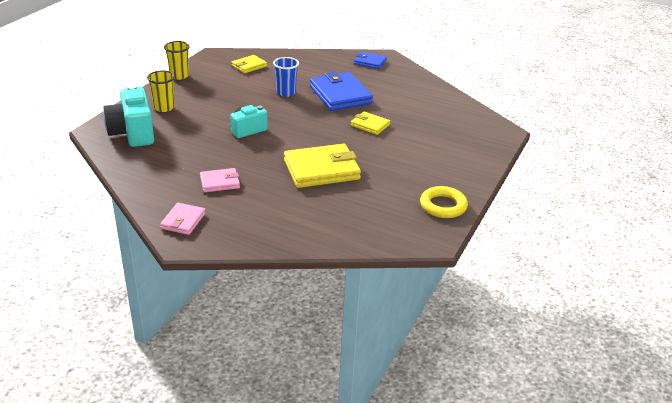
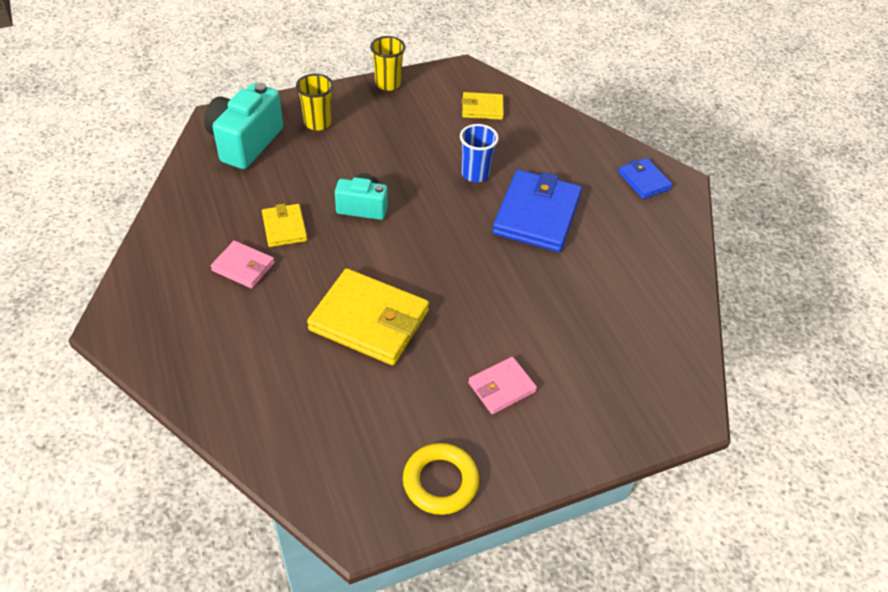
camera: 40 degrees right, 15 degrees up
(183, 221) = (147, 297): pink wallet -> pink wallet (501, 387)
(370, 125) = (513, 286): yellow wallet -> yellow wallet (284, 228)

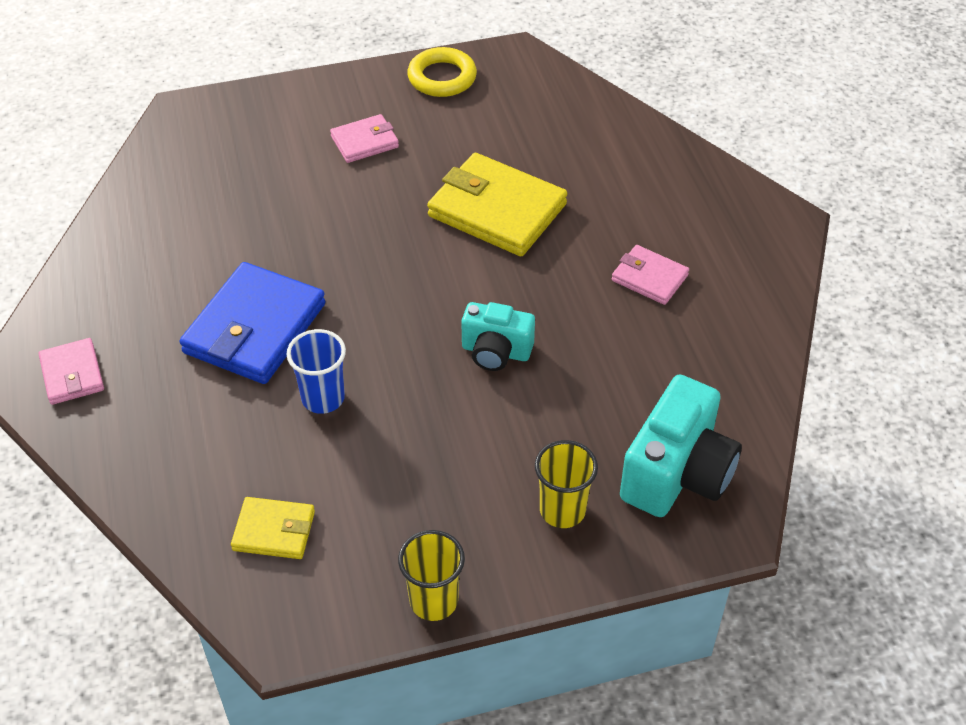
camera: 170 degrees left, 0 degrees up
(284, 228) = (602, 327): yellow wallet -> none
(644, 181) = (72, 374): blue wallet -> pink wallet

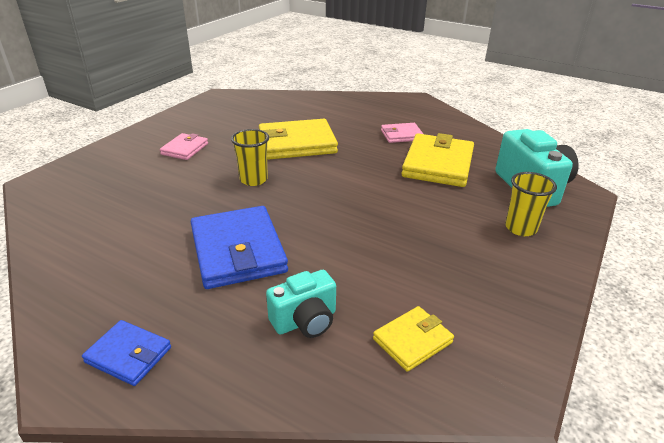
camera: 45 degrees left, 15 degrees down
(72, 374) = (128, 355): pink wallet -> blue wallet
(323, 398) = (332, 258): blue cup -> none
(434, 601) = (545, 306): yellow cup -> yellow cup (253, 179)
(442, 77) = (192, 114): yellow ring -> none
(496, 352) = (385, 190): turquoise camera -> turquoise camera (305, 321)
(618, 357) = (438, 164): none -> yellow wallet

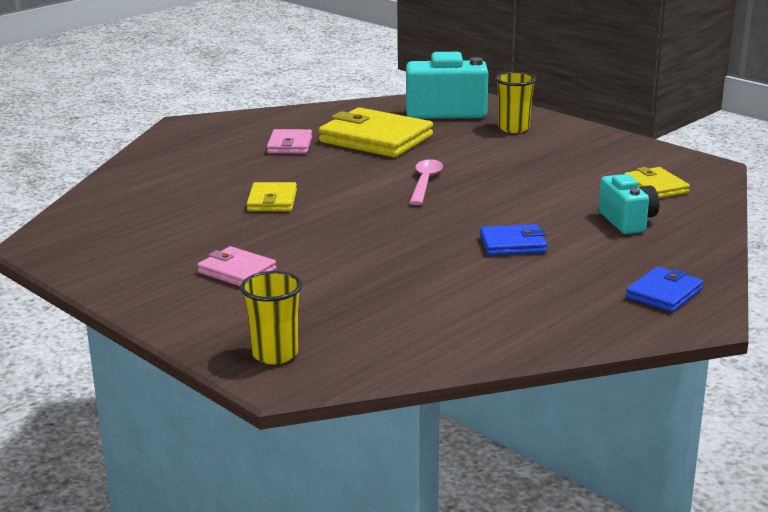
camera: 75 degrees left, 10 degrees down
(238, 251) = (513, 244): blue wallet -> blue wallet, size x0.53
(253, 179) = (359, 230): yellow cup -> yellow cup (275, 354)
(297, 143) = (272, 201): yellow wallet -> yellow wallet, size x0.53
(356, 196) = (425, 182): none -> pink spoon

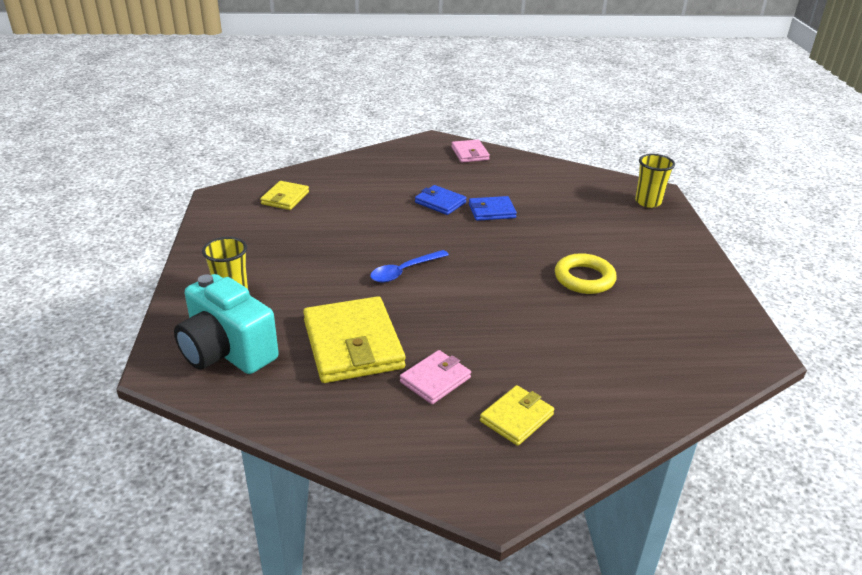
camera: 140 degrees left, 10 degrees up
(237, 271) = (623, 257): pink wallet -> pink wallet (470, 153)
(257, 237) = (584, 278): none -> yellow ring
(272, 201) = (536, 309): yellow wallet -> yellow wallet (516, 418)
(425, 182) = (404, 271): pink spoon -> blue spoon
(627, 221) = (354, 187): turquoise camera -> none
(664, 294) = (425, 152): blue wallet -> blue wallet (492, 211)

